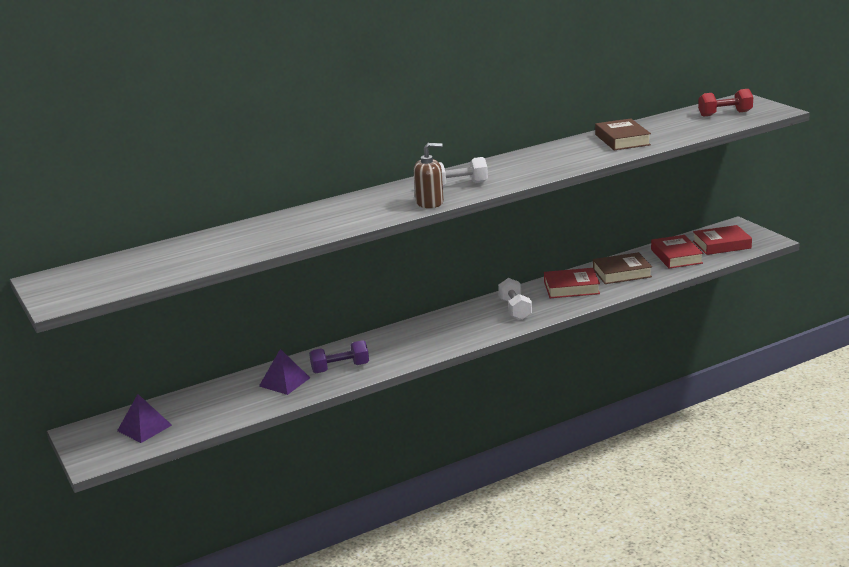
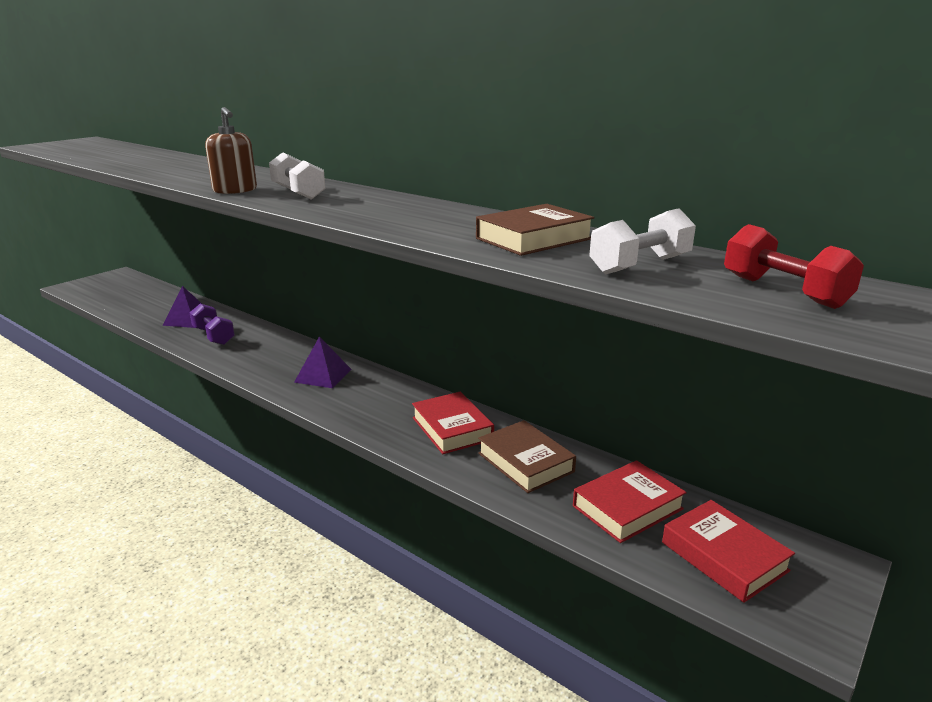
camera: 65 degrees right, 0 degrees up
(144, 428) = (117, 290): purple pyramid -> purple pyramid (323, 375)
(515, 309) = (371, 400): white dumbbell -> white dumbbell (640, 265)

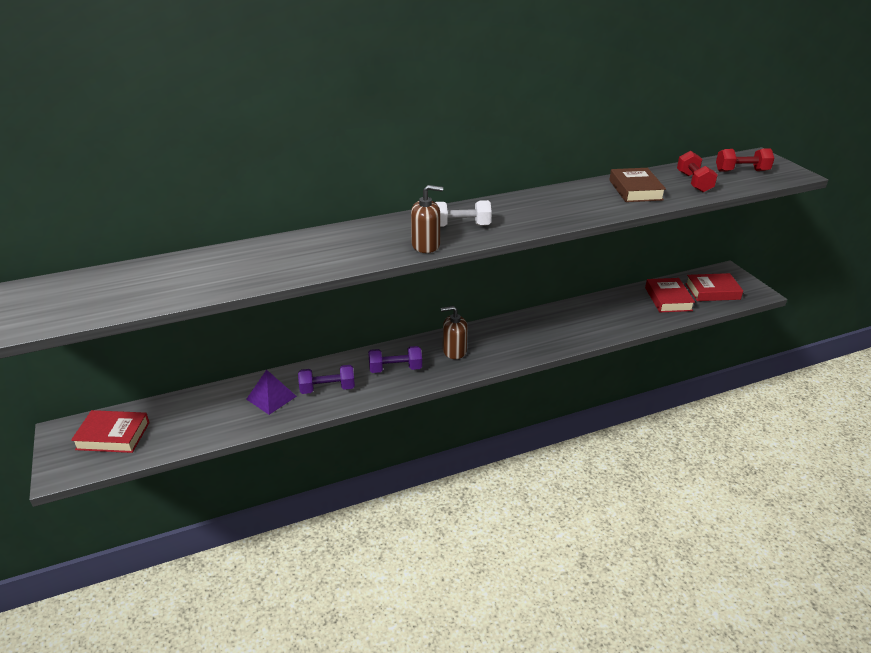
camera: 60 degrees left, 10 degrees up
(267, 355) = (395, 369): none -> purple dumbbell
(323, 375) = (454, 351): purple pyramid -> brown soap dispenser
(452, 428) = (564, 322): red book -> red book (113, 436)
(525, 462) = (614, 311): brown book -> none
(640, 265) = (693, 182): white dumbbell -> red dumbbell

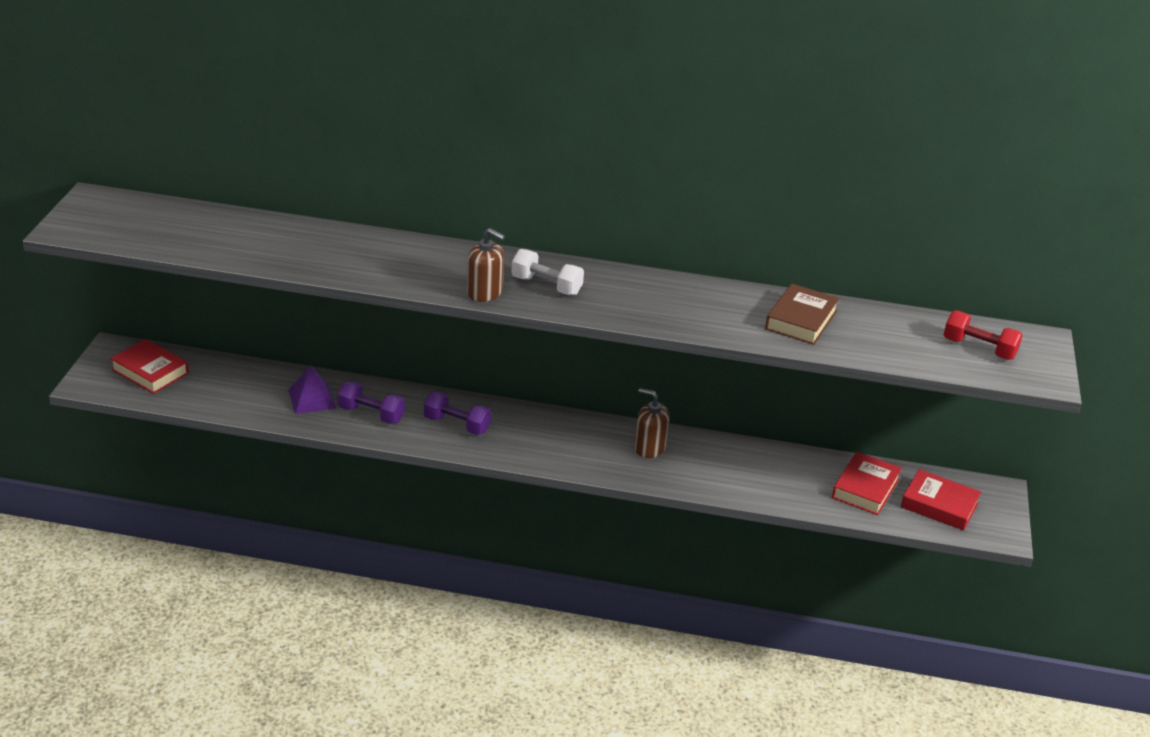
camera: 30 degrees right, 0 degrees up
(454, 351) = (537, 434): brown soap dispenser -> brown soap dispenser (649, 448)
(693, 182) = (889, 338): red dumbbell -> none

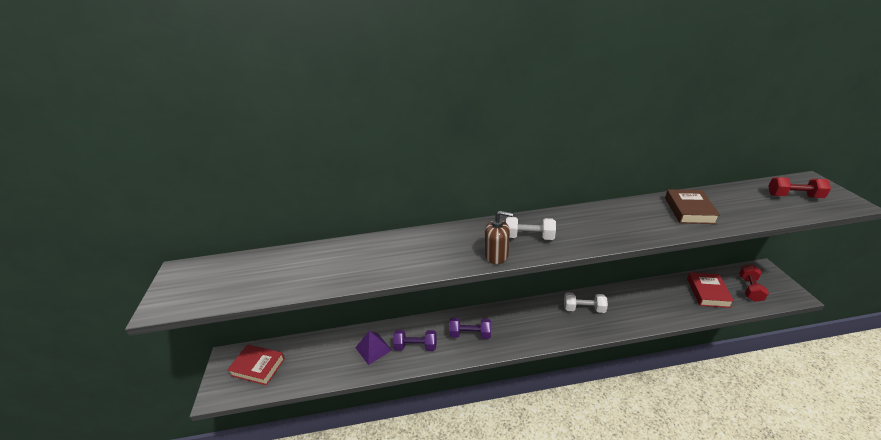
camera: 15 degrees left, 0 degrees up
(649, 448) = (584, 309): brown soap dispenser -> white dumbbell
(939, 505) = (750, 289): red book -> red dumbbell

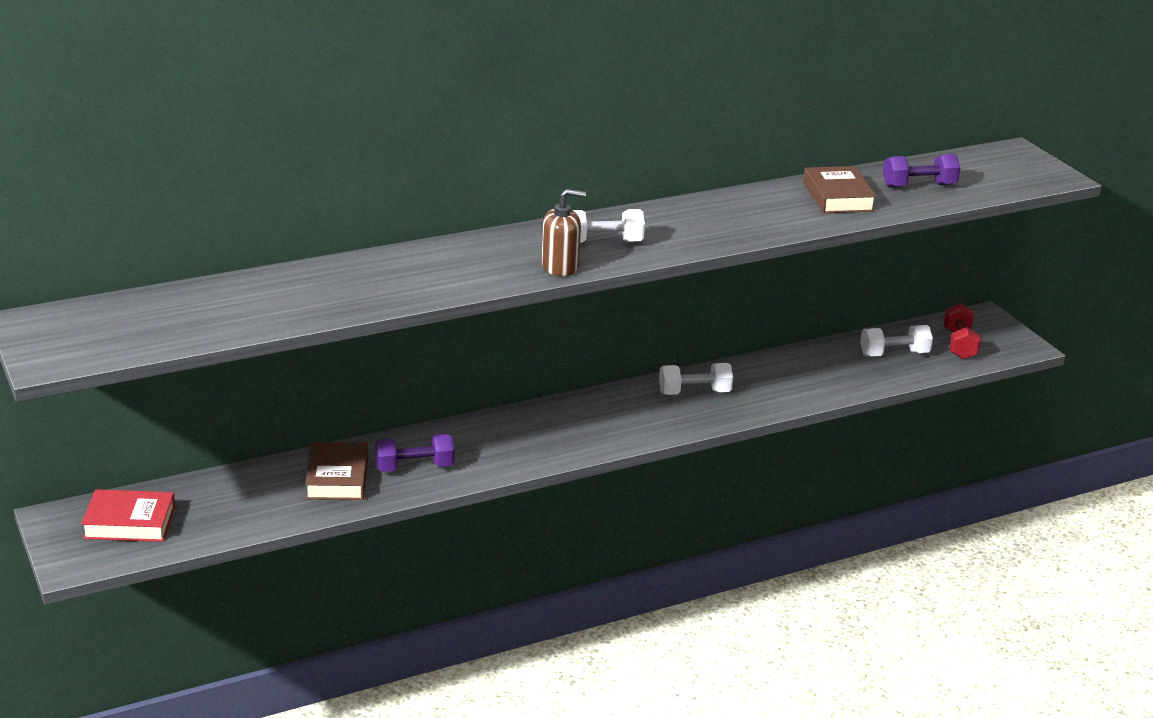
camera: 20 degrees left, 5 degrees down
(373, 348) = (337, 478): purple pyramid -> brown book
(470, 334) = (506, 443): purple dumbbell -> purple dumbbell (919, 186)
(707, 292) = (894, 354): red book -> white dumbbell
(794, 196) = (986, 172): red dumbbell -> none

